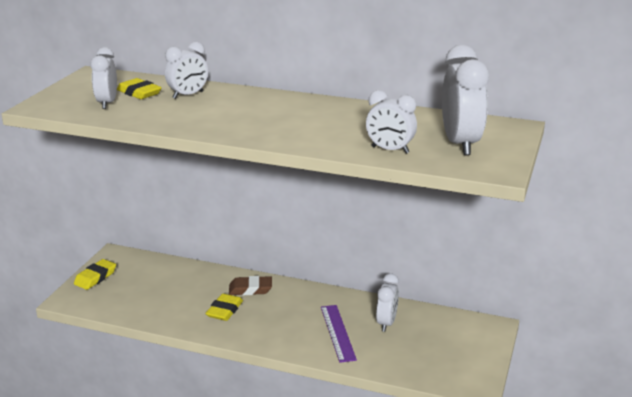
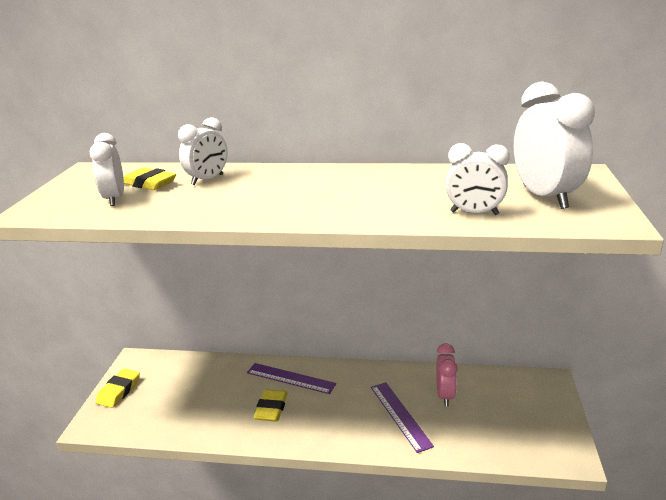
camera: 10 degrees left, 0 degrees up
(250, 289) = (290, 378): brown eraser -> purple ruler
(386, 323) = (445, 395): white clock -> pink clock

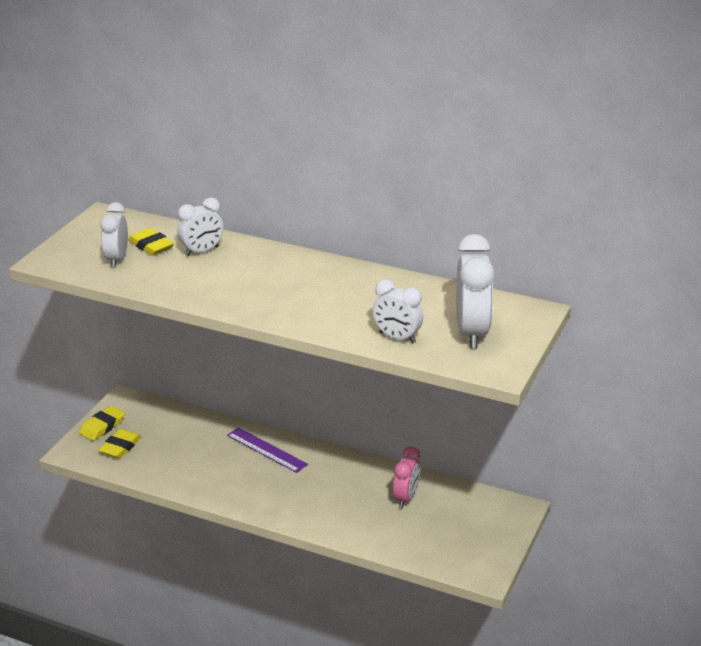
camera: 15 degrees right, 5 degrees up
(271, 408) = (236, 474): yellow eraser -> yellow eraser (120, 447)
(400, 415) = (352, 506): purple ruler -> none

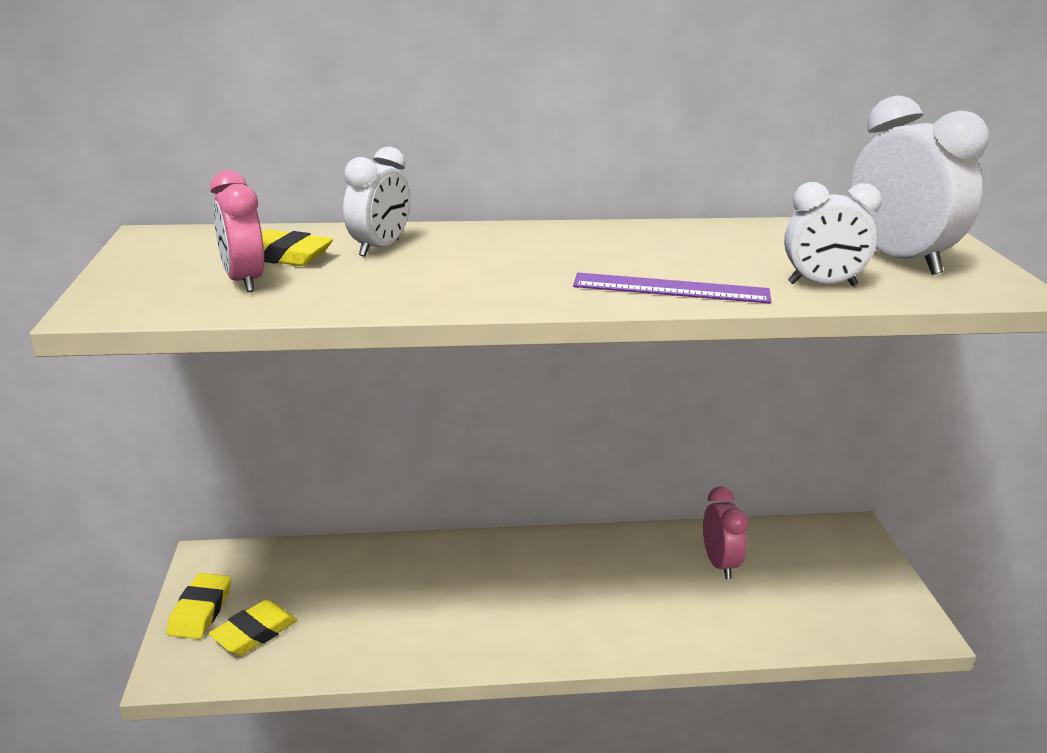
camera: 30 degrees left, 5 degrees down
(117, 259) = (244, 281): white clock -> pink clock
(120, 447) = (254, 633): yellow eraser -> yellow eraser turned 45 degrees clockwise
(266, 450) = (481, 562): purple ruler -> purple ruler (671, 288)

